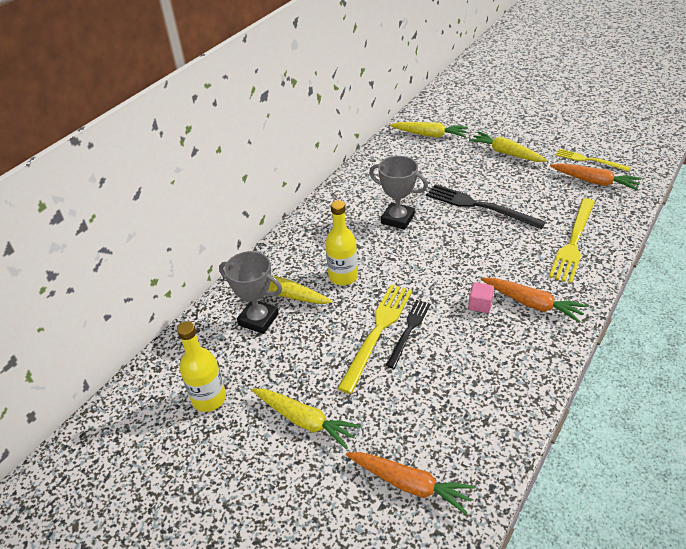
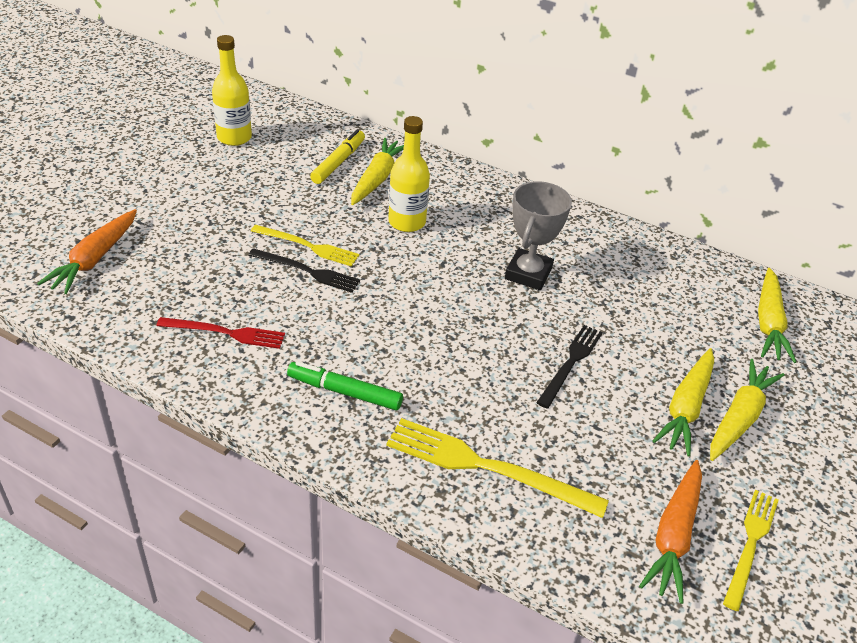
camera: 80 degrees right, 0 degrees up
(258, 319) = (338, 162): grey trophy -> yellow marker
(304, 421) = (192, 194): yellow carrot -> yellow carrot (686, 408)
(377, 332) = (308, 246): yellow fork -> yellow fork, size x0.63
(479, 206) = (570, 363): black fork -> black fork, size x0.63
(480, 305) = (347, 338): pink cube -> none
(489, 373) = (226, 333): none -> red fork
(532, 304) = (344, 392): orange carrot -> green marker

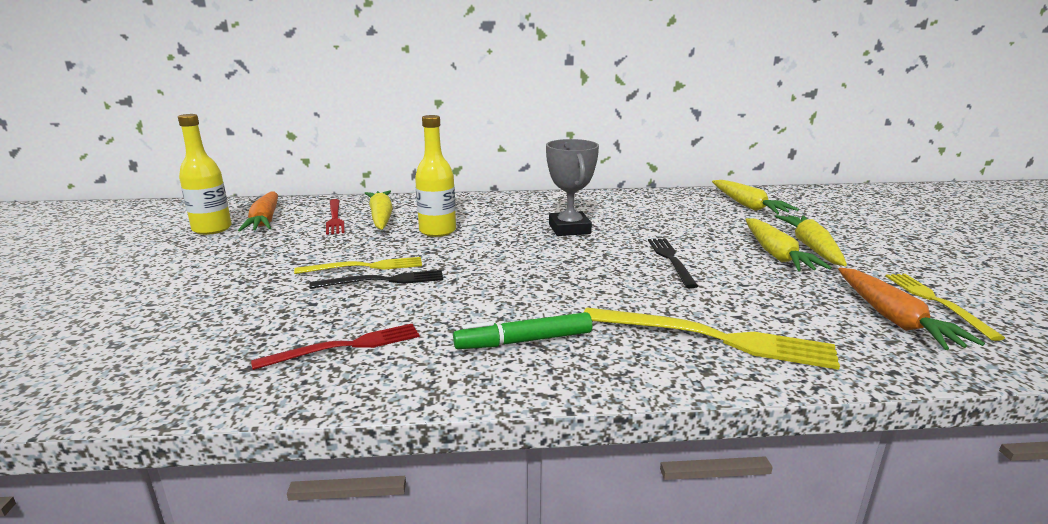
camera: 30 degrees left, 20 degrees down
(95, 259) = (111, 347): orange carrot -> orange carrot (265, 220)
(338, 162) = (335, 218): yellow marker -> red fork
(487, 467) = (713, 338): yellow fork -> yellow fork turned 150 degrees counterclockwise

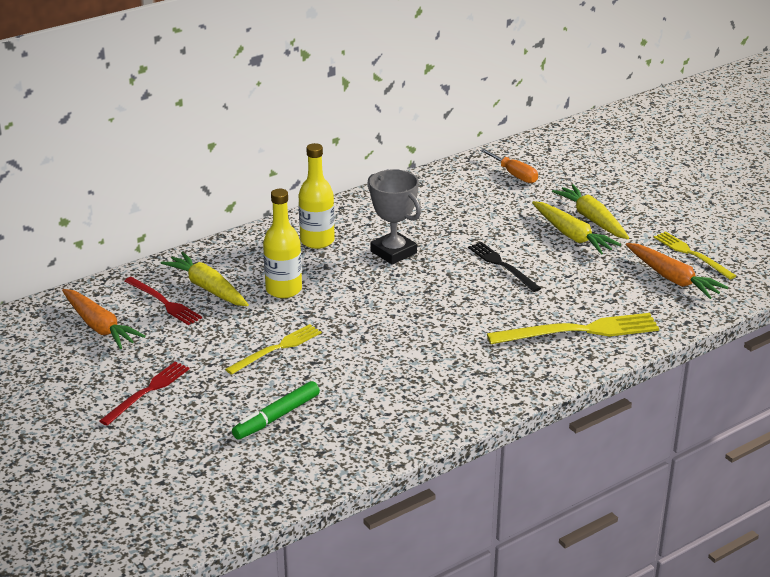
camera: 30 degrees left, 10 degrees up
(212, 229) = (65, 353): yellow bottle -> yellow bottle (317, 241)
(345, 346) = (361, 417): red fork -> red fork (147, 391)
(383, 280) = (311, 357): black fork -> none
(524, 341) = (469, 373): green marker -> green marker (276, 417)
(747, 205) = (514, 175): yellow carrot -> orange screwdriver

